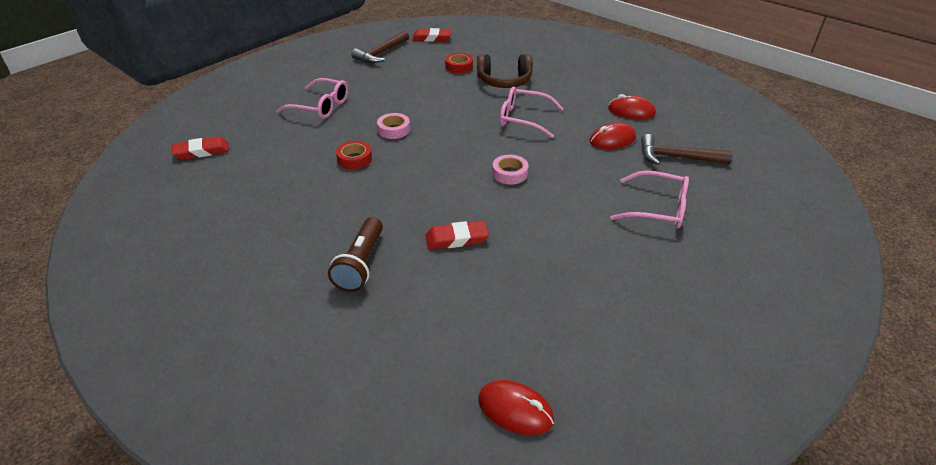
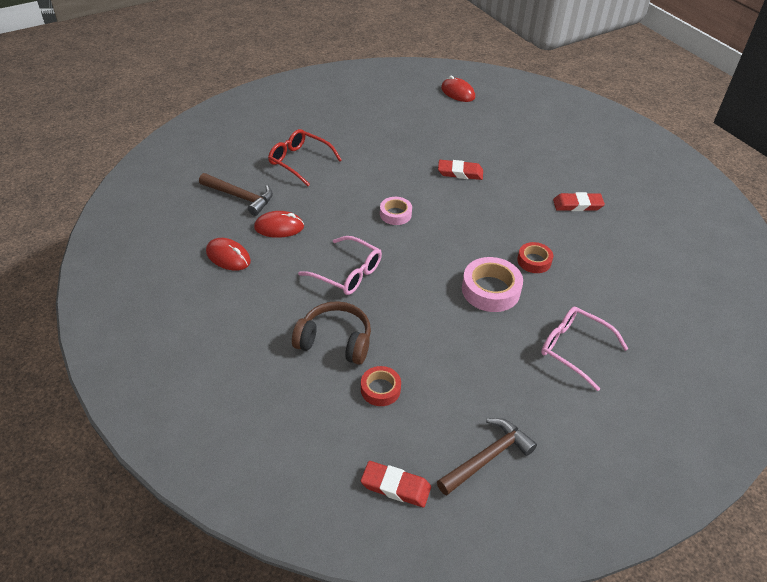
camera: 165 degrees left, 5 degrees up
(201, 151) = (694, 306): red eraser -> red eraser (577, 205)
(361, 264) = (531, 170): brown flashlight -> none
(394, 130) = (490, 290): pink tape -> pink tape, size x1.66
(657, 208) = (300, 162): pink glasses -> red glasses

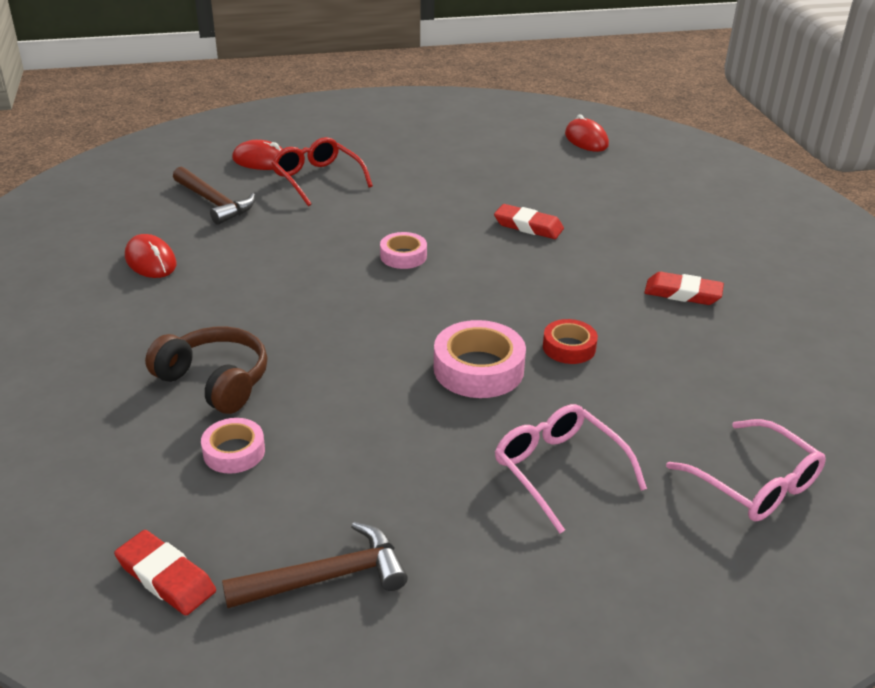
camera: 20 degrees right, 10 degrees down
(279, 227) = (238, 242): red mouse -> red mouse (261, 161)
(347, 273) = (289, 308): pink glasses -> pink glasses (754, 483)
(380, 389) = (234, 452): red tape -> pink tape

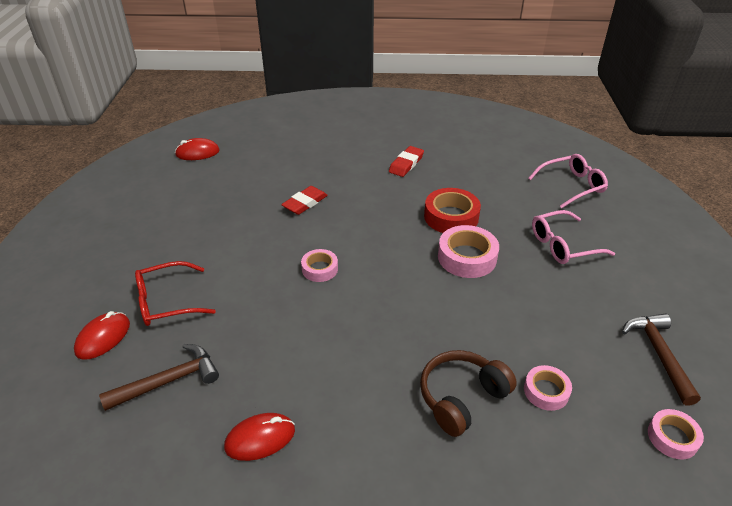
camera: 75 degrees left, 5 degrees up
(166, 577) = (672, 437): red eraser -> pink tape
(569, 347) = (451, 217): red tape -> red tape, size x1.66

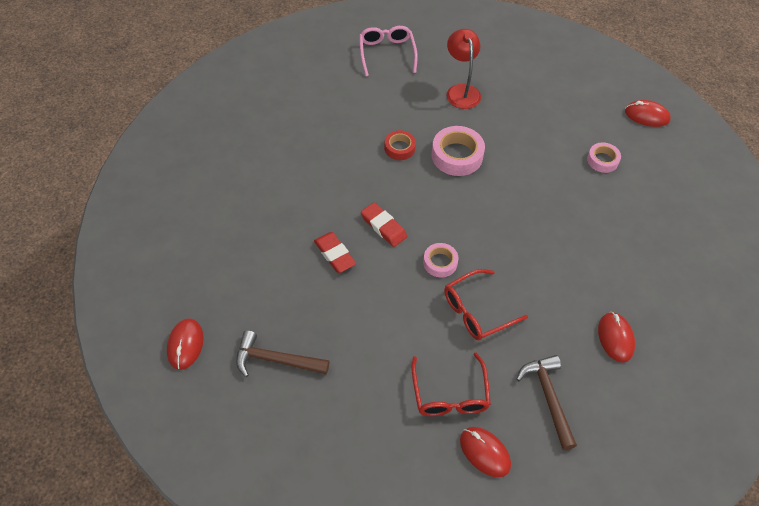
camera: 75 degrees left, 15 degrees up
(268, 306) = (477, 311): none -> red glasses
(406, 164) = (301, 155): red eraser -> red eraser (383, 226)
(451, 217) = (399, 148): red tape -> red tape, size x0.60
(462, 398) = (600, 207): brown headphones -> none
(563, 245) = (461, 91): pink glasses -> red lamp
(659, 354) = (583, 90): brown hammer -> brown hammer (276, 360)
(672, 437) = (646, 116): pink tape -> red mouse

